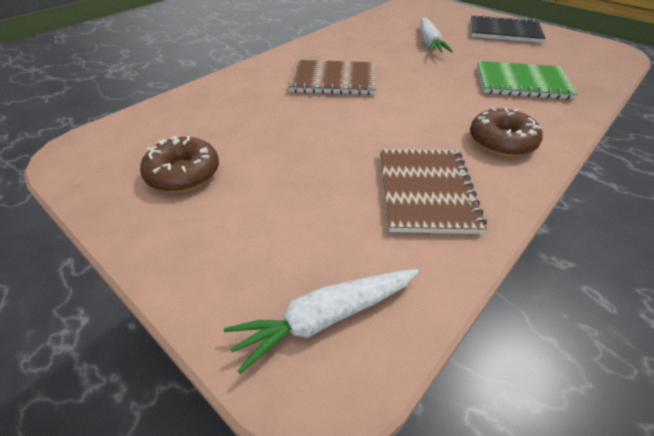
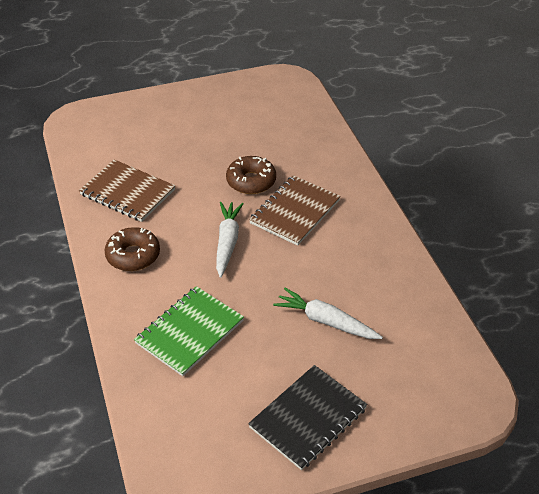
camera: 120 degrees right, 0 degrees up
(183, 173) = (229, 111): brown donut -> brown donut (251, 181)
(325, 318) = (94, 128): white carrot -> white carrot (227, 242)

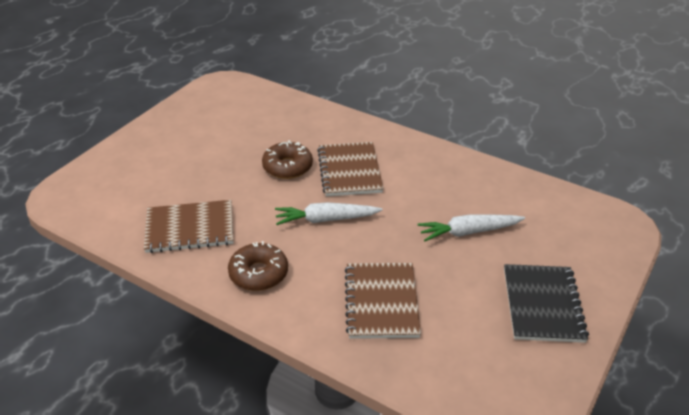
camera: 40 degrees left, 5 degrees down
(189, 332) = (381, 302): green notebook -> brown notebook
(227, 242) = (325, 220): white carrot -> white carrot turned 60 degrees counterclockwise

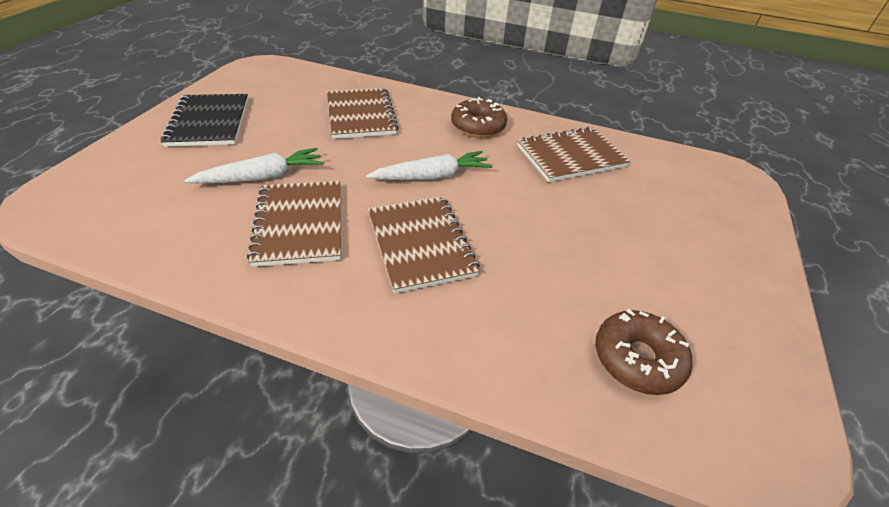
camera: 165 degrees right, 5 degrees up
(287, 167) = (511, 240): brown donut -> brown donut (637, 359)
(432, 191) = (299, 224): none -> brown notebook

